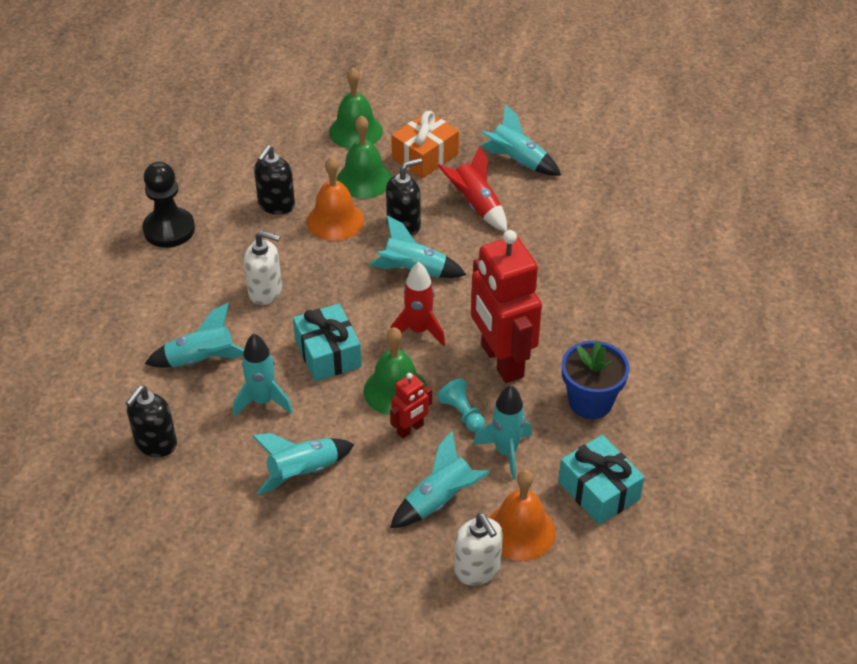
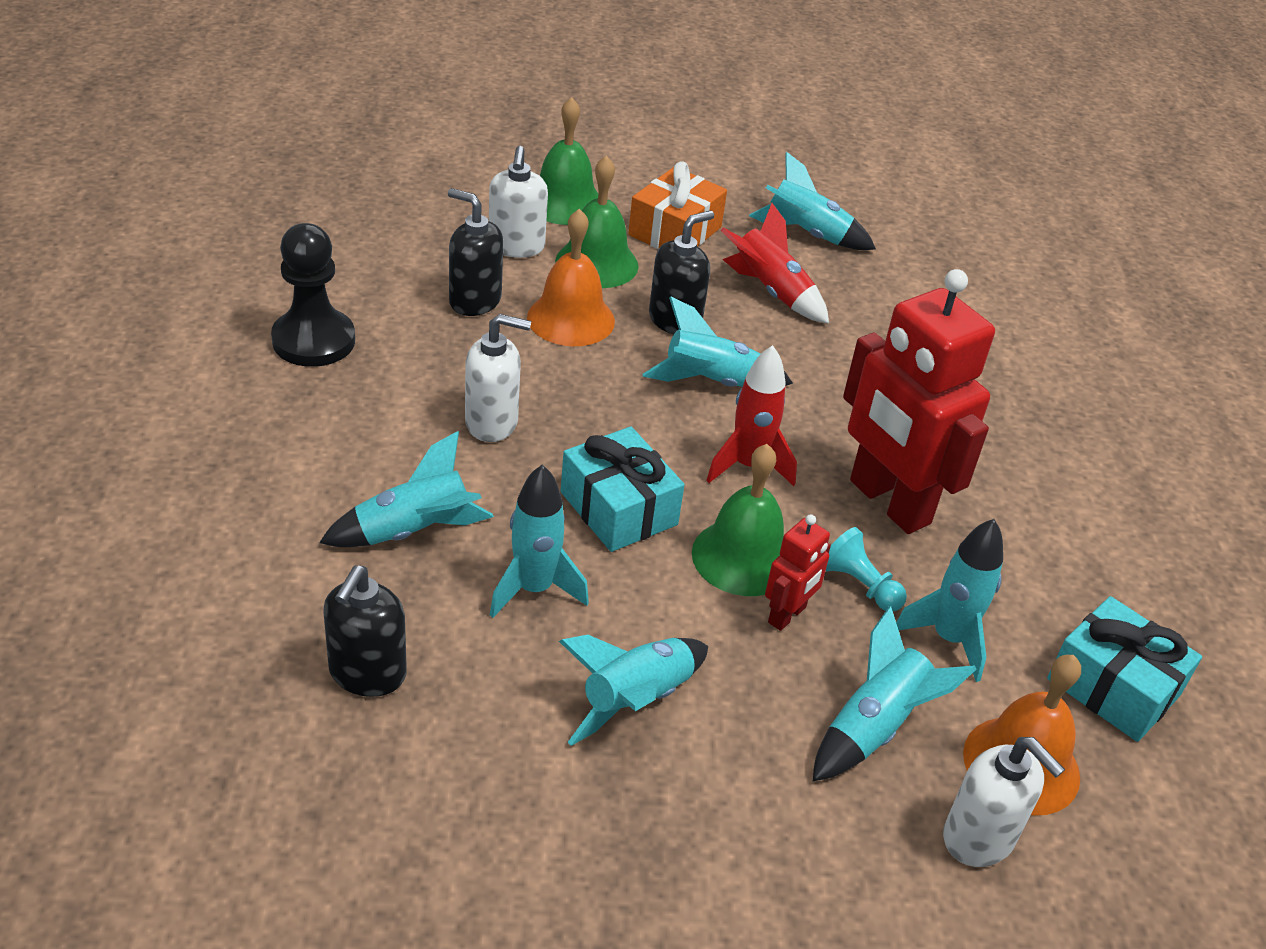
camera: 15 degrees left, 5 degrees down
(276, 205) = (474, 301): black soap dispenser -> black soap dispenser turned 105 degrees clockwise
(314, 165) = (516, 247): none -> white soap dispenser
(590, 402) = (1043, 553): blue flower pot -> none

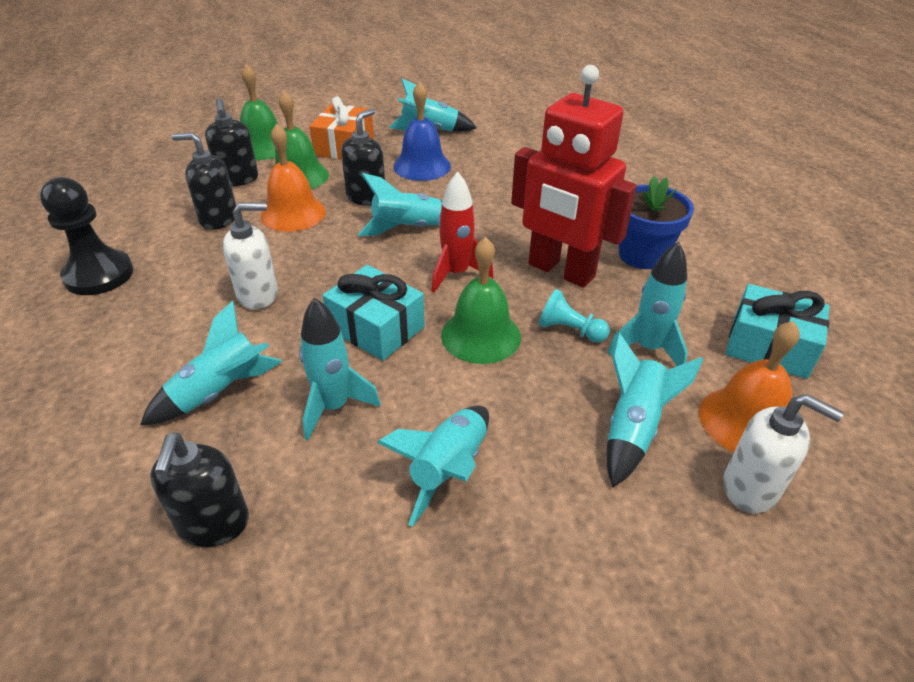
camera: 15 degrees left, 0 degrees up
(516, 247) = (238, 179): white soap dispenser -> black soap dispenser
(770, 291) = (422, 166): red rocket -> blue bell
(787, 615) = (531, 367): red robot -> none
(1014, 513) = (642, 255): none -> blue flower pot

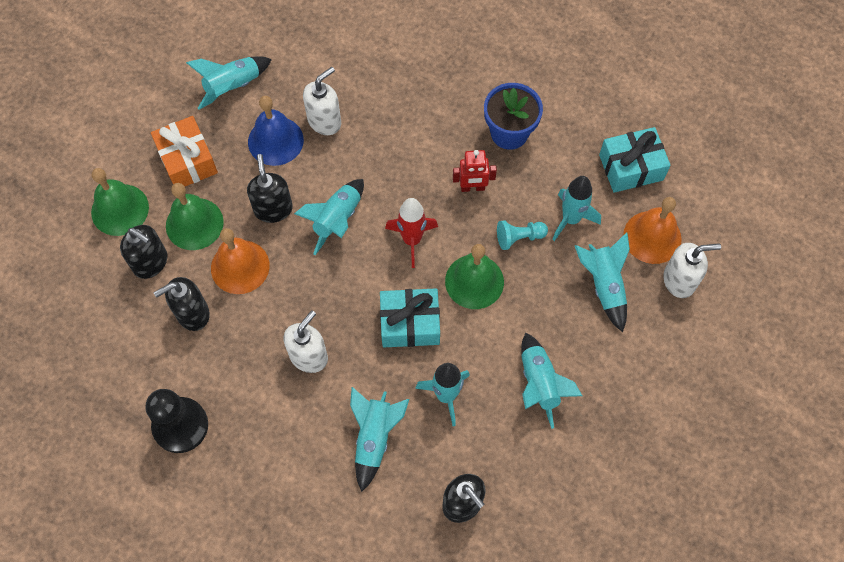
camera: 40 degrees left, 25 degrees up
(475, 174) = (324, 121): none -> white soap dispenser
(560, 271) = (472, 188): red robot -> red robot, size x0.46

